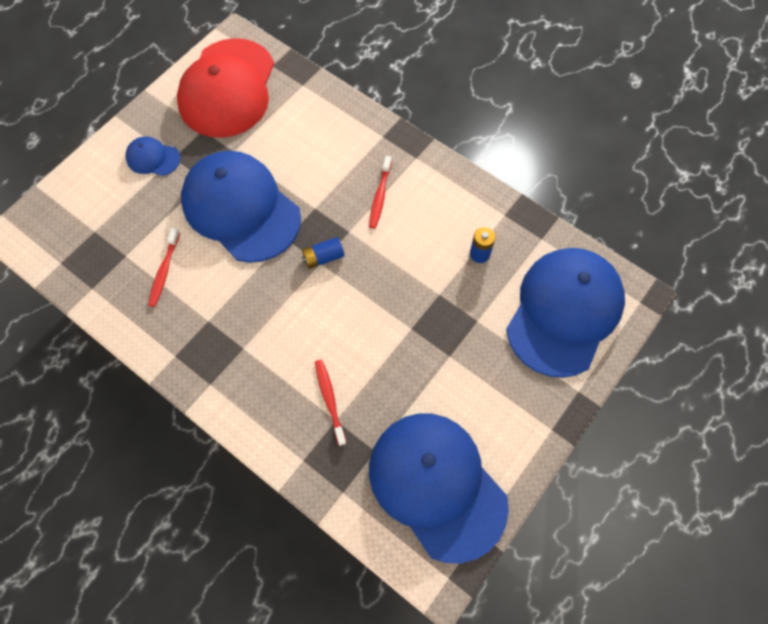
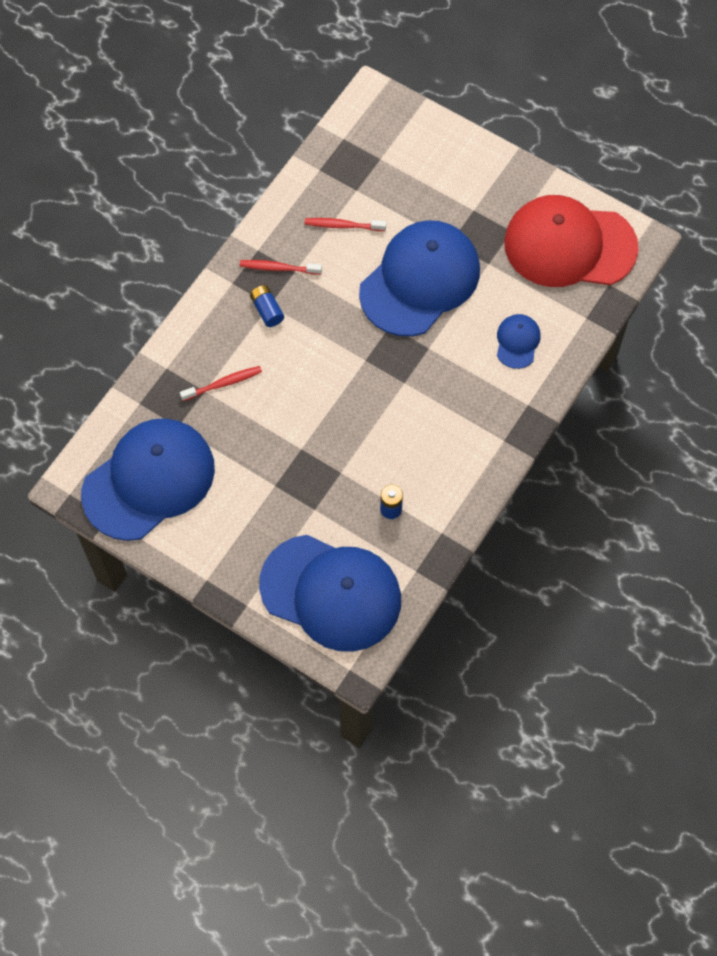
camera: 85 degrees right, 0 degrees up
(153, 158) = (470, 192): blue cap -> blue cap (517, 342)
(323, 257) = (372, 362): blue battery -> blue battery (267, 310)
(380, 196) = (450, 408): red toothbrush -> red toothbrush (278, 268)

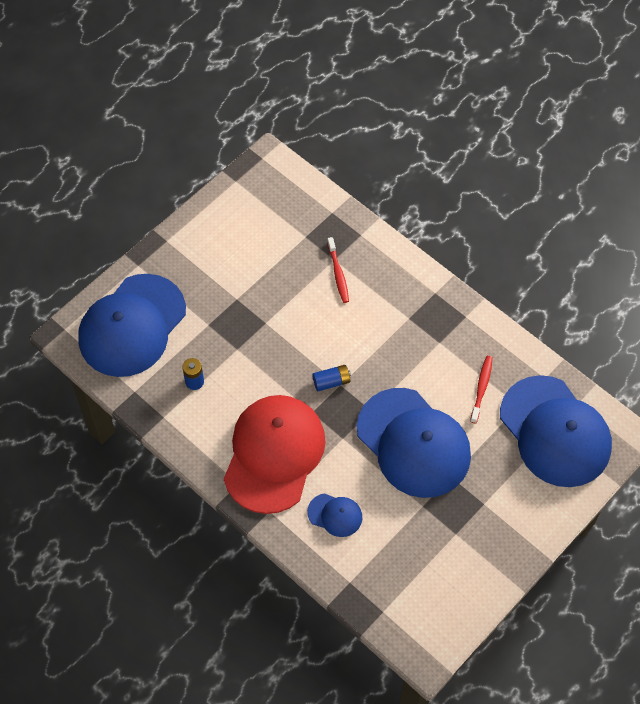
camera: 100 degrees right, 5 degrees down
(149, 480) = (261, 211): blue cap -> blue cap (555, 431)
(267, 310) = (403, 315): blue battery -> blue battery (331, 382)
(278, 268) = (444, 330): red toothbrush -> none
(569, 245) = (431, 584): red cap -> red cap (274, 454)

